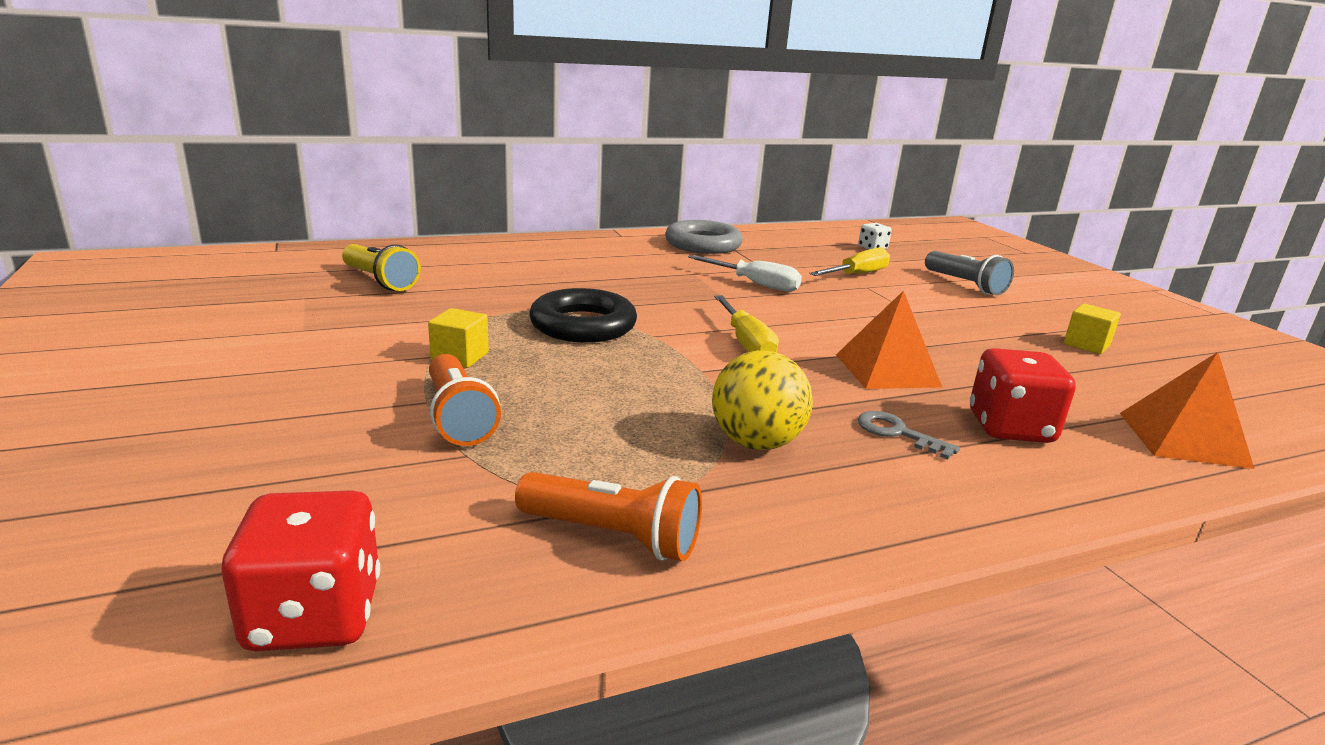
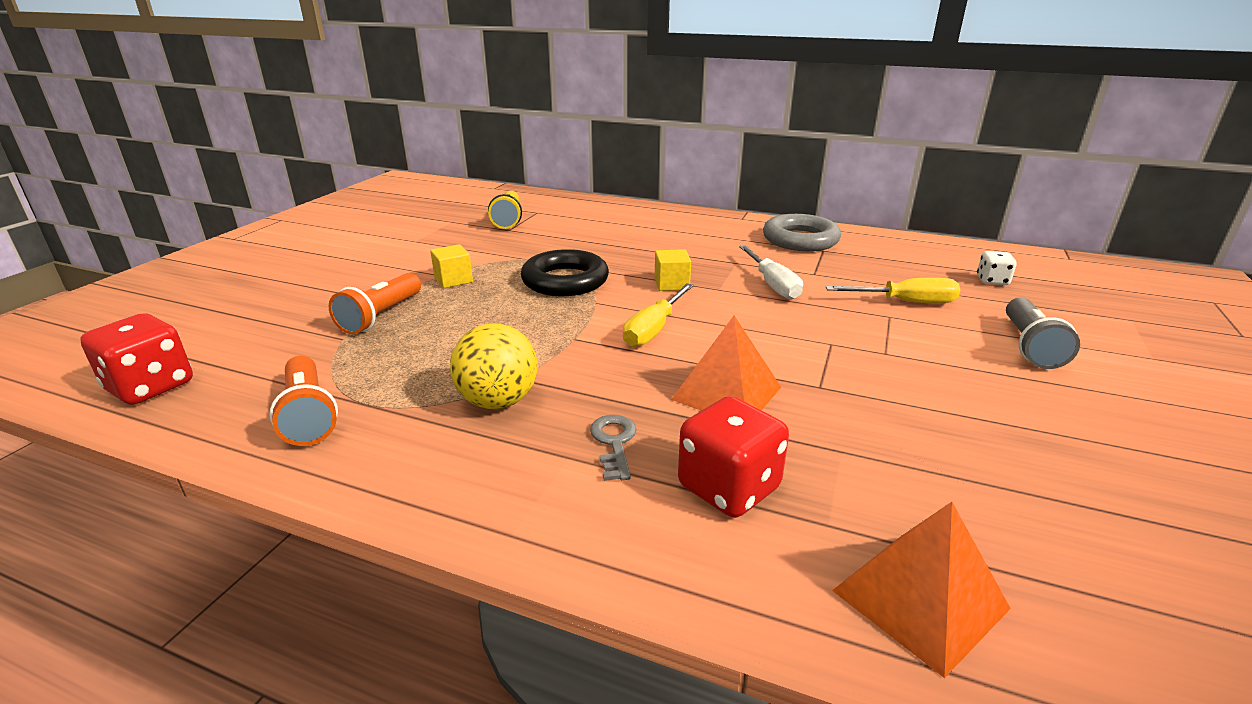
camera: 45 degrees right, 5 degrees up
(1086, 345) = (1049, 459): yellow cube -> yellow cube (671, 284)

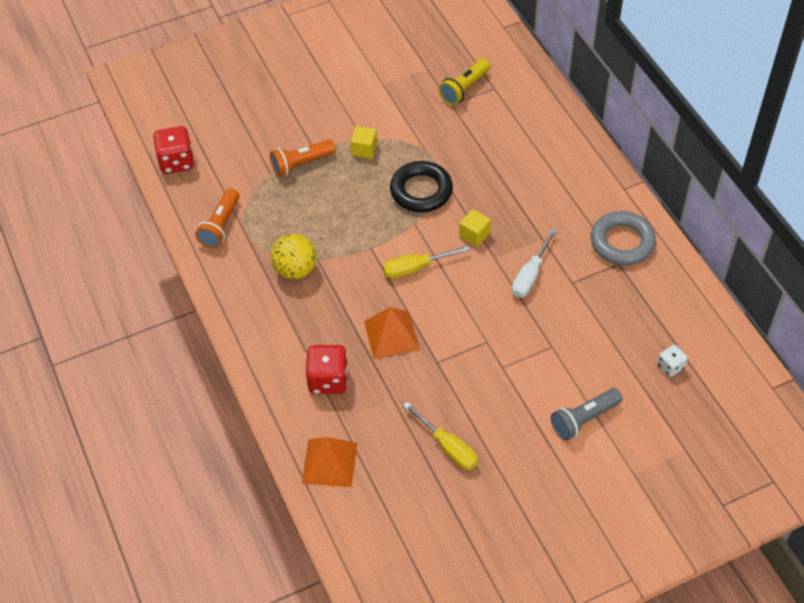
camera: 45 degrees right, 25 degrees up
(614, 443) = (314, 328): grey key -> none
(905, 302) = (581, 344): yellow screwdriver -> yellow screwdriver (448, 447)

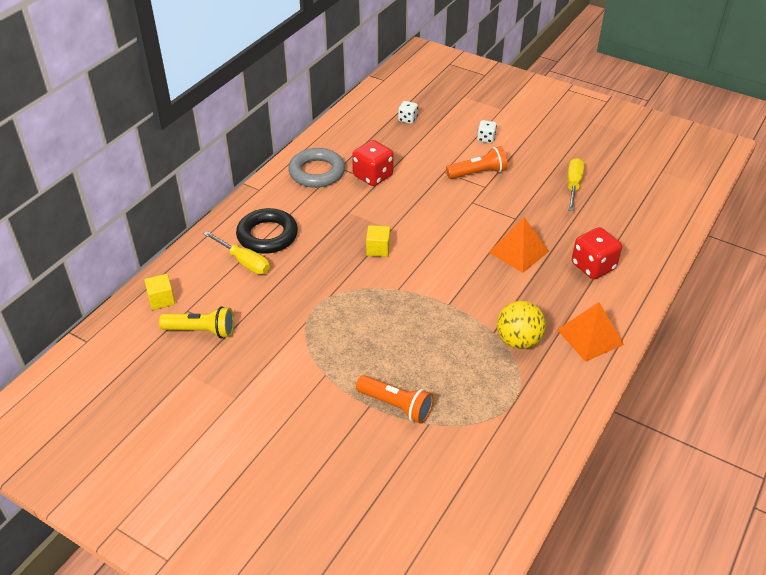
camera: 125 degrees left, 10 degrees down
(176, 161) = (483, 522): red dice -> red dice (373, 176)
(220, 226) = (525, 425): orange flashlight -> orange flashlight (478, 173)
(329, 463) = (651, 233): orange pyramid -> orange pyramid (590, 337)
(364, 149) = (338, 366): yellow cube -> yellow cube (162, 300)
(415, 268) = (443, 267): yellow screwdriver -> yellow screwdriver (244, 262)
(421, 191) = (358, 302): black ring -> black ring (267, 235)
(530, 275) = (391, 204): white screwdriver -> none
(584, 419) = (486, 139): grey flashlight -> white dice

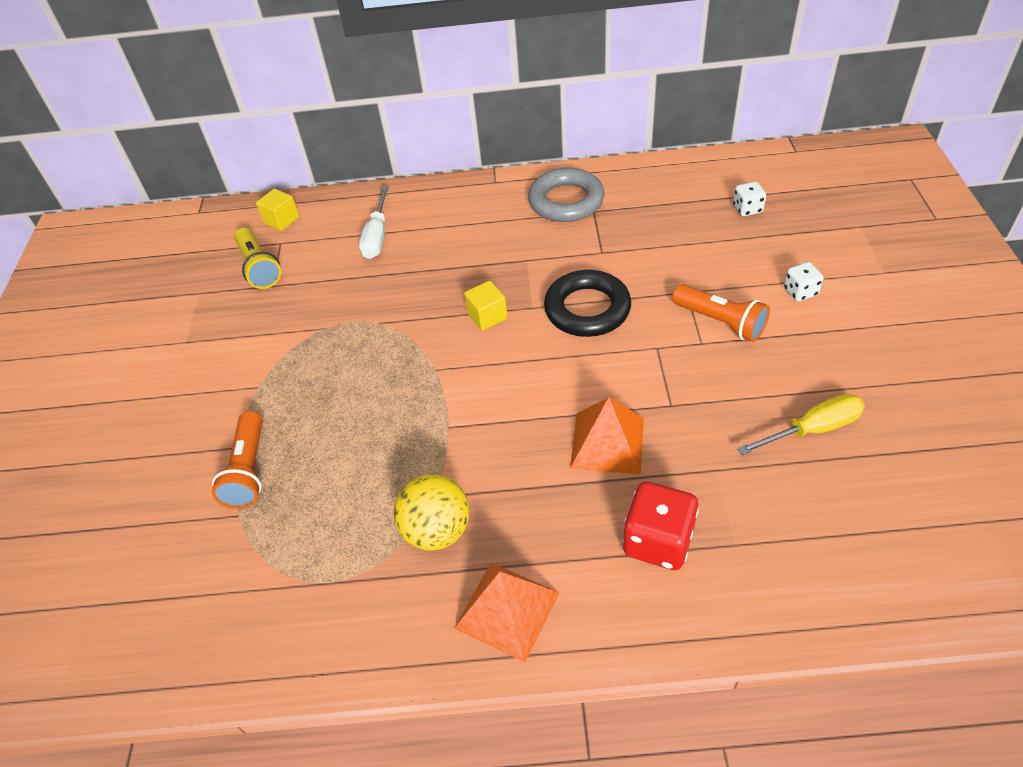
camera: 60 degrees right, 5 degrees up
(244, 262) = (377, 236): yellow screwdriver -> white screwdriver
(267, 235) = (430, 228): black ring -> black ring (587, 309)
(373, 176) = (608, 242): red dice -> none

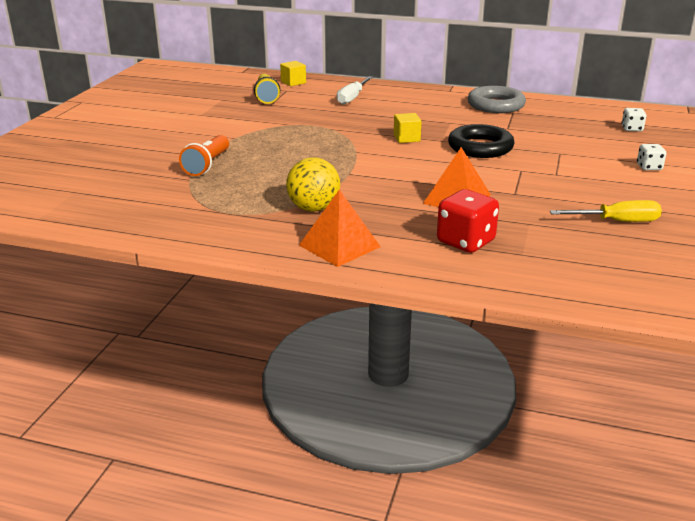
camera: 15 degrees right, 20 degrees down
(720, 322) = (577, 168): orange flashlight -> none

